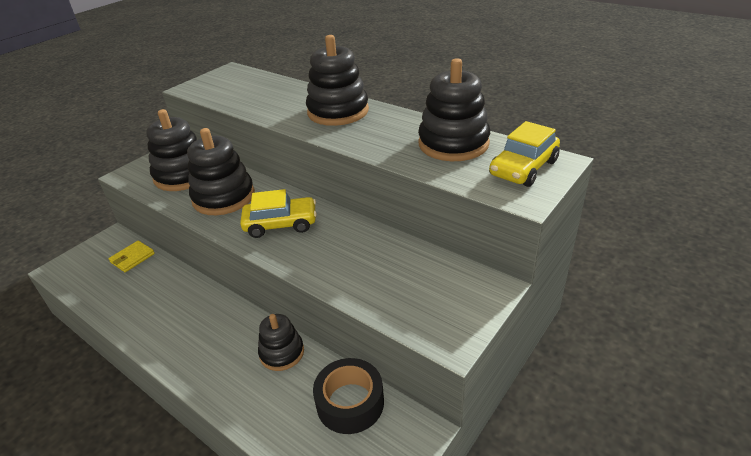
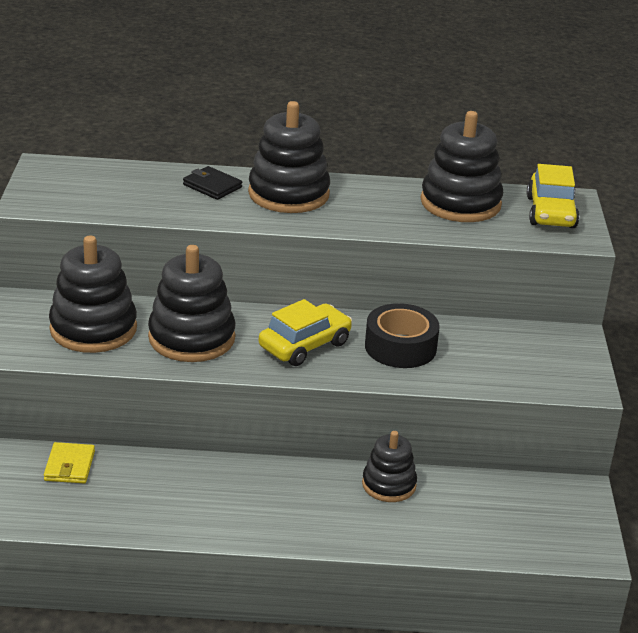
camera: 40 degrees left, 5 degrees down
(299, 97) = (212, 186): none -> black wallet
(350, 402) = (501, 496): black tape -> black tape (400, 347)

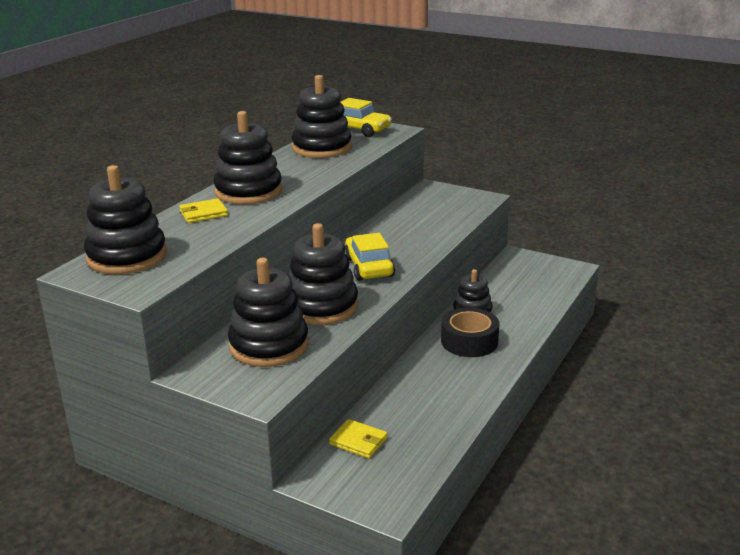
camera: 60 degrees left, 5 degrees down
(88, 178) = (127, 257): none -> black stacking toy
(212, 186) = (203, 213): black wallet -> yellow wallet
(400, 347) = (398, 237): black tape -> black tape (469, 341)

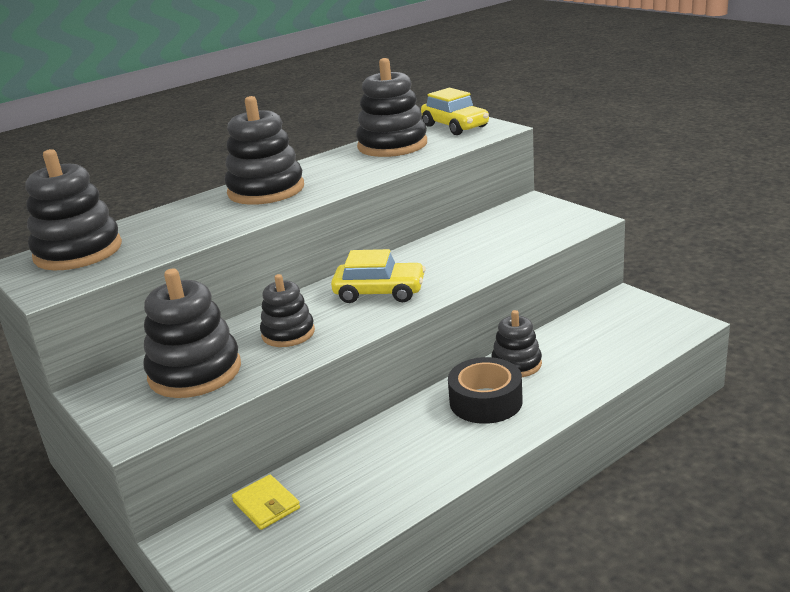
camera: 25 degrees right, 0 degrees up
(203, 213) = (197, 211): yellow wallet -> none
(321, 306) = (288, 333): black stacking toy -> black stacking toy, size x0.61
(369, 267) = (379, 292): yellow car -> yellow car turned 90 degrees clockwise

